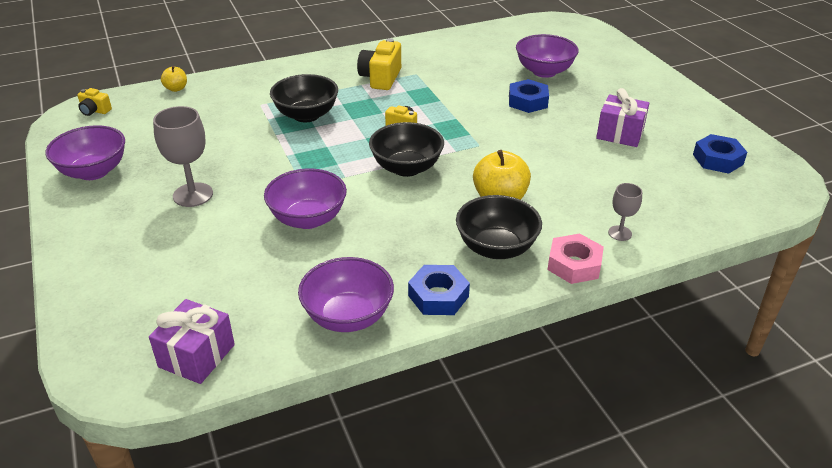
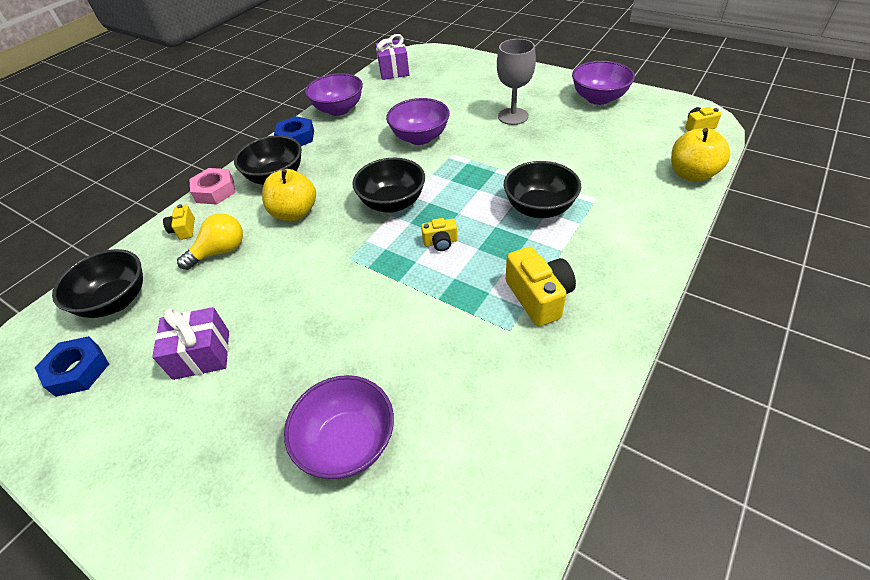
camera: 150 degrees right, 10 degrees up
(176, 89) = (691, 174): yellow apple -> yellow apple, size x1.84
(528, 101) = (336, 354): blue nut -> none
(587, 195) = (220, 252): none -> yellow light bulb
(620, 233) = (184, 230): grey goblet -> yellow camera
(691, 195) = (116, 301): none -> black bowl

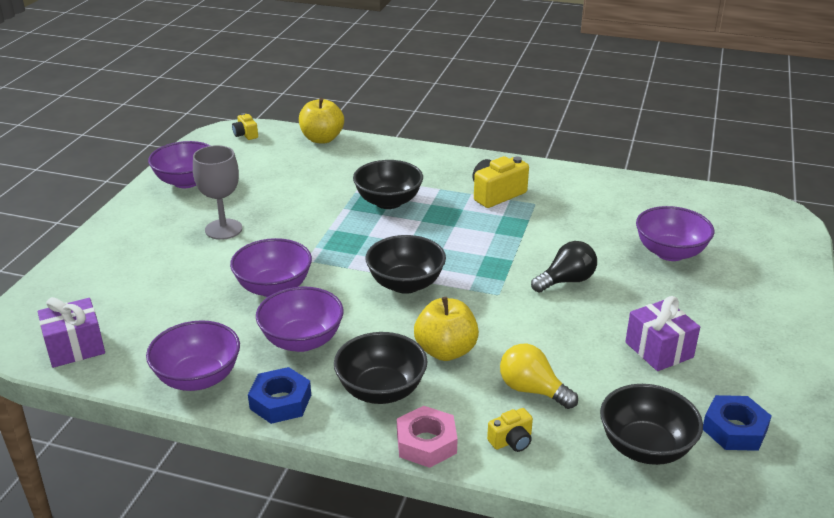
camera: 110 degrees left, 15 degrees down
(343, 314) = (566, 281): none -> black light bulb
(350, 147) = (302, 340): none -> purple bowl
(440, 242) = (454, 246): yellow camera -> none

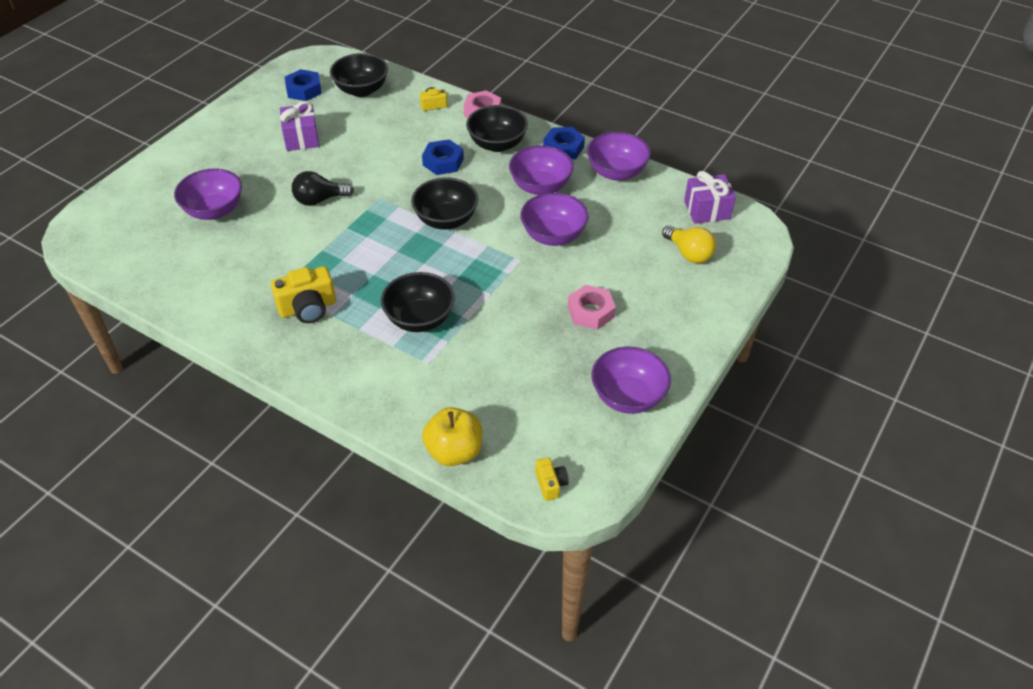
camera: 165 degrees left, 15 degrees up
(223, 229) = (590, 312): grey goblet -> pink nut
(446, 351) = (443, 162): yellow apple -> blue nut
(532, 390) = (402, 128): yellow light bulb -> yellow light bulb (689, 253)

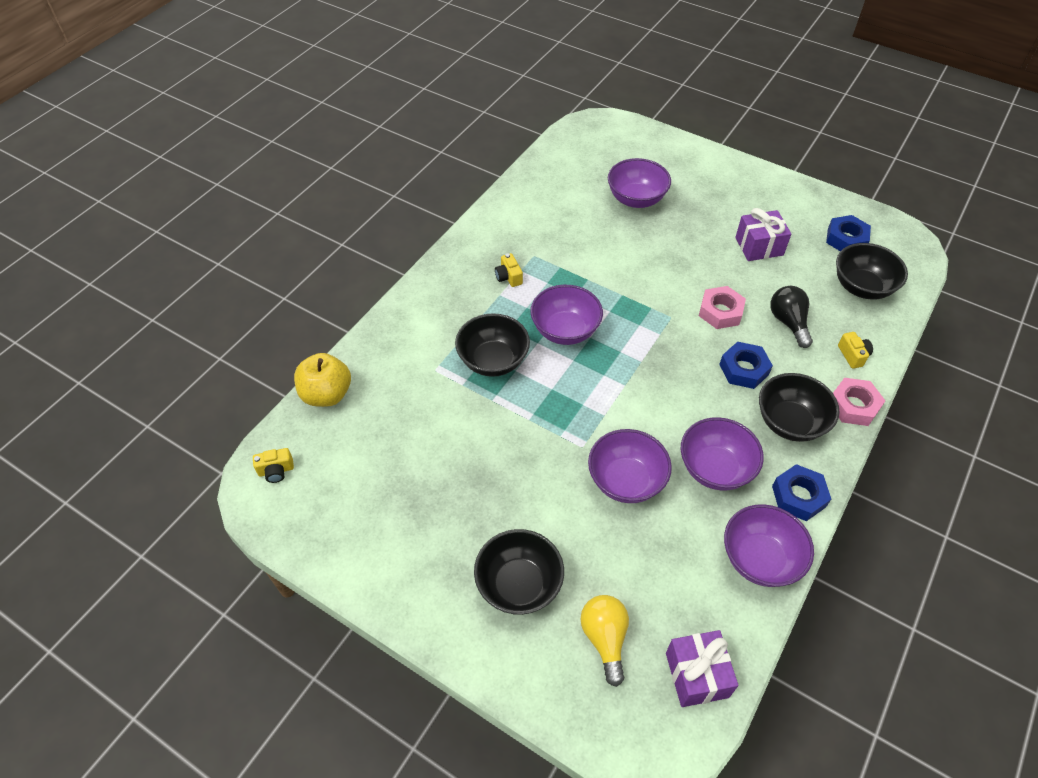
camera: 90 degrees right, 5 degrees up
(308, 308) = (508, 277): yellow camera -> yellow camera, size x0.55
(319, 200) = (661, 270): black light bulb -> black light bulb (788, 322)
(446, 220) = (642, 376): black bowl -> black bowl (519, 585)
(590, 312) = (500, 515): pink nut -> pink nut (720, 312)
(628, 396) = (373, 546): purple bowl -> purple bowl (565, 330)
(689, 253) = (605, 639): yellow light bulb -> yellow light bulb turned 120 degrees clockwise

